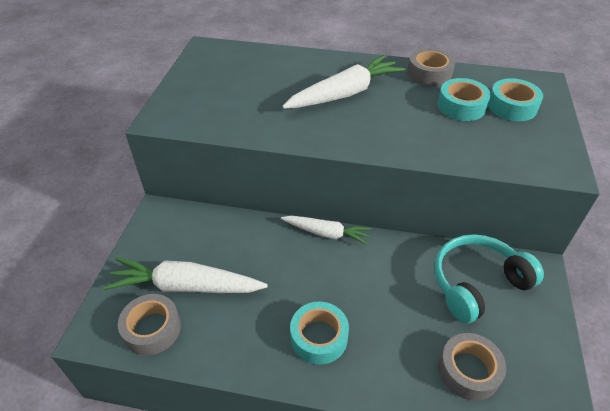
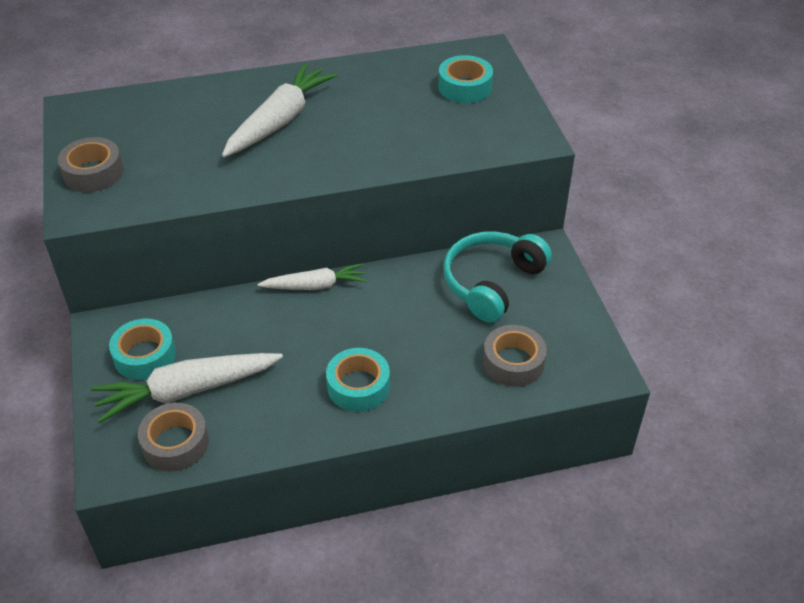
camera: 25 degrees left, 0 degrees up
(429, 74) = (363, 72): grey tape -> grey tape (93, 172)
(461, 106) = (413, 101): turquoise tape -> turquoise tape (144, 356)

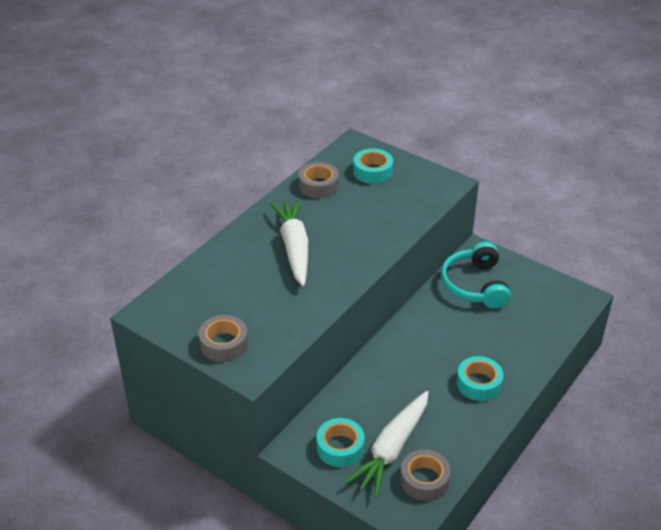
camera: 40 degrees left, 5 degrees down
(315, 286) = (384, 345): white carrot -> none
(513, 362) = (537, 320): grey tape -> grey tape (318, 186)

